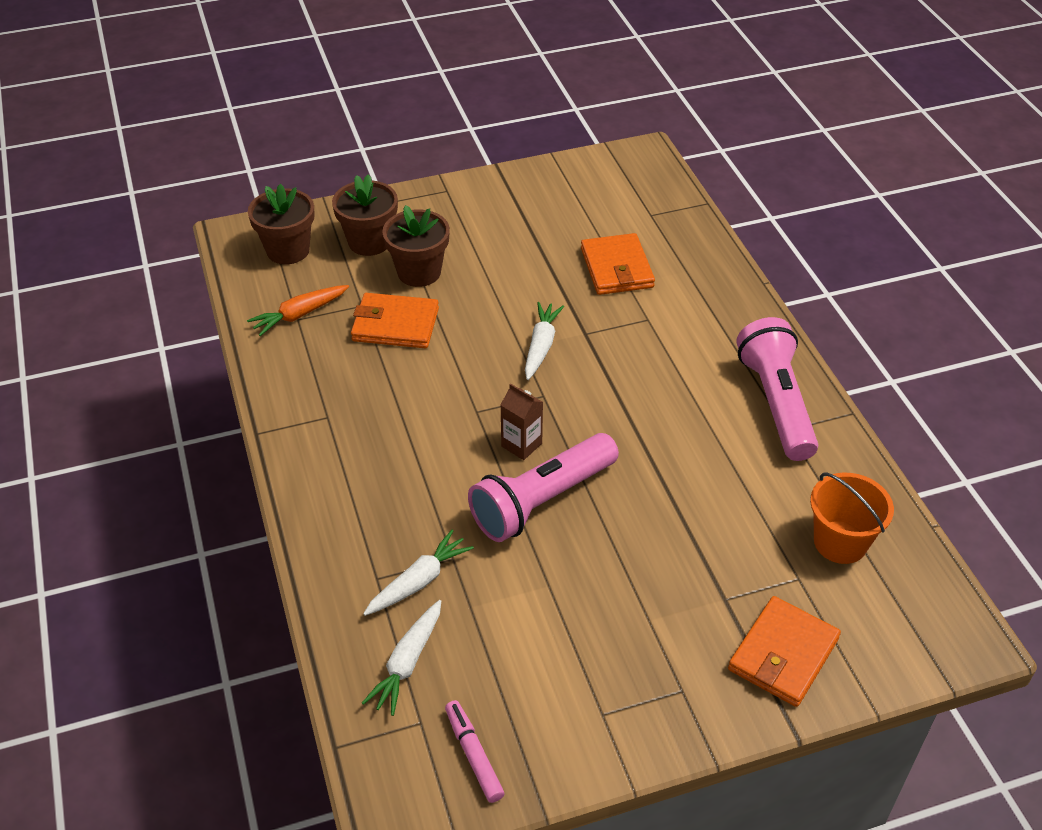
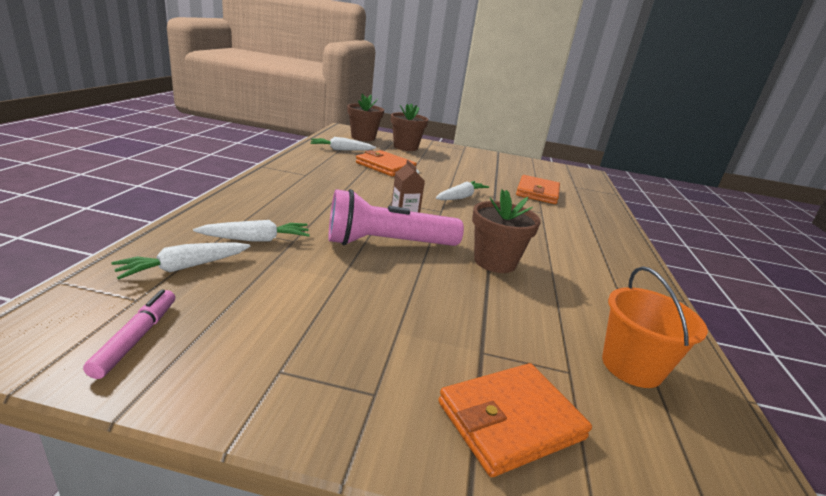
camera: 25 degrees right, 20 degrees down
(300, 315) = (341, 150): orange carrot -> white carrot
(419, 272) = (419, 160): brown flower pot -> brown flower pot (495, 262)
(776, 403) = (615, 272): pink flashlight -> none

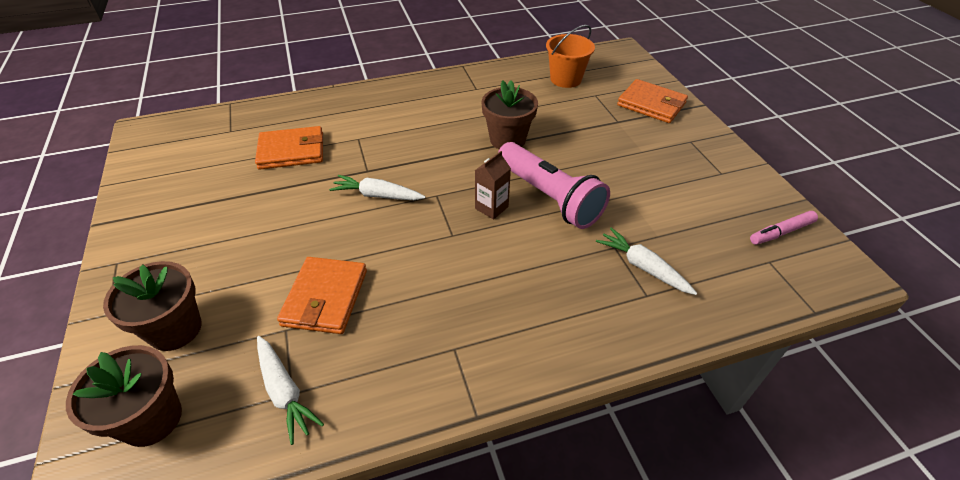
camera: 115 degrees left, 20 degrees up
(184, 267) = (722, 271): white carrot -> none

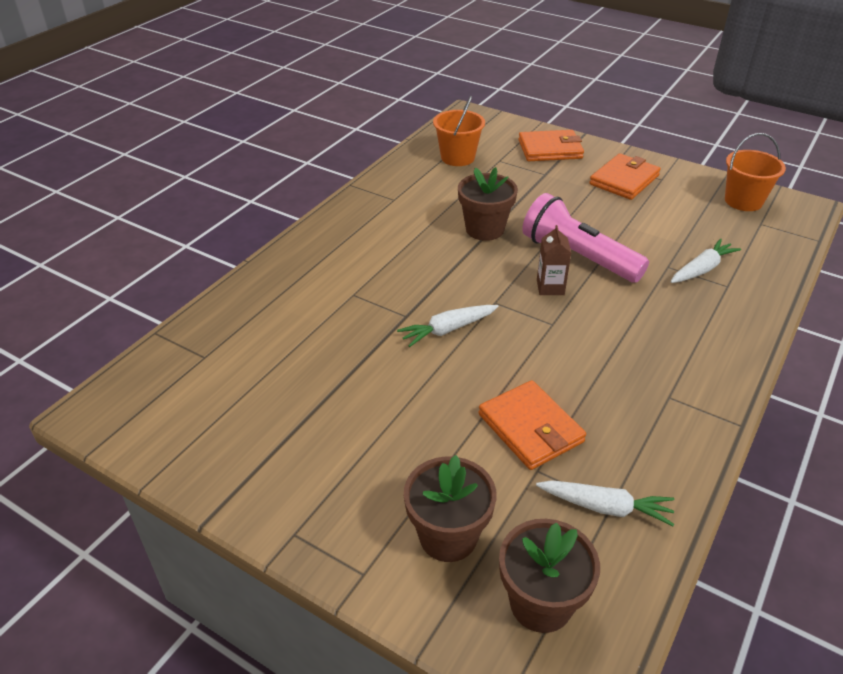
camera: 40 degrees left, 5 degrees down
(291, 151) = (306, 339): orange wallet -> orange wallet (624, 180)
(549, 197) = (578, 256): pink flashlight -> pink flashlight turned 150 degrees counterclockwise
(643, 267) = (701, 269): white carrot -> white carrot turned 135 degrees clockwise
(781, 232) = (743, 201): pink marker -> orange bucket

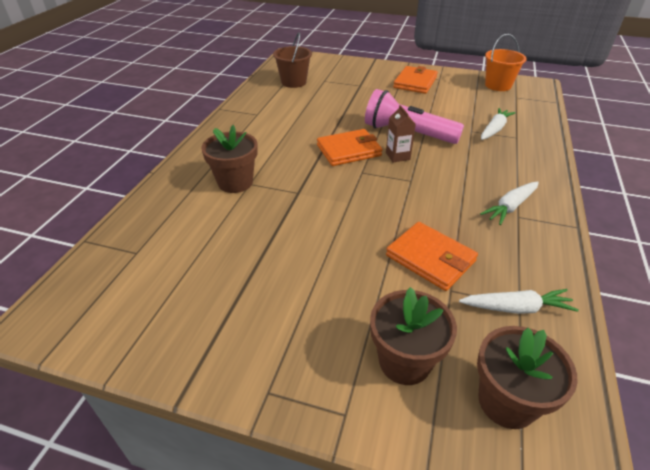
camera: 15 degrees left, 0 degrees up
(448, 330) = (335, 197): white carrot -> white carrot (510, 207)
(457, 157) = (293, 82): orange bucket -> brown bucket
(484, 229) = (333, 125): brown flower pot -> brown flower pot (235, 182)
(550, 149) = (356, 70): orange wallet -> orange wallet (349, 150)

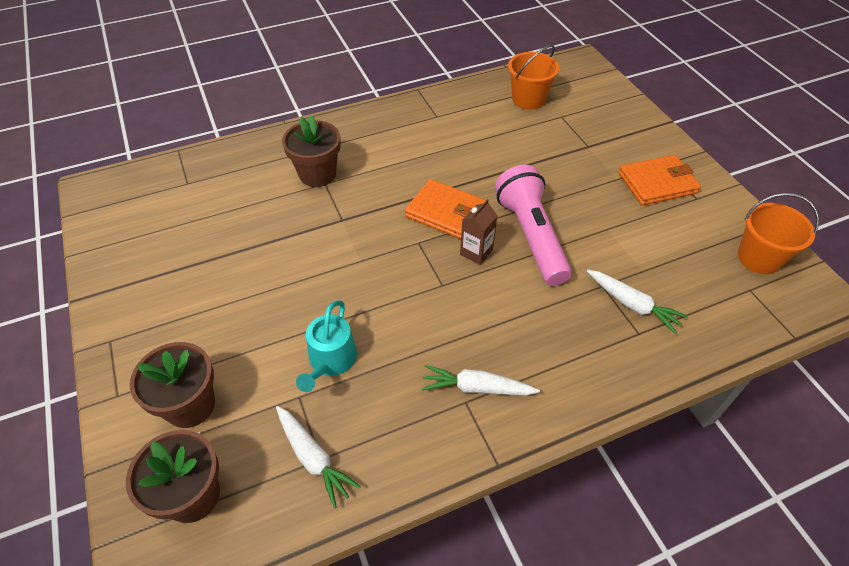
camera: 50 degrees right, 10 degrees up
(293, 82) = (528, 99): brown bucket -> orange bucket
(430, 258) = (330, 360): orange wallet -> turquoise watering can
(494, 129) = (632, 304): white carrot -> white carrot turned 45 degrees clockwise

